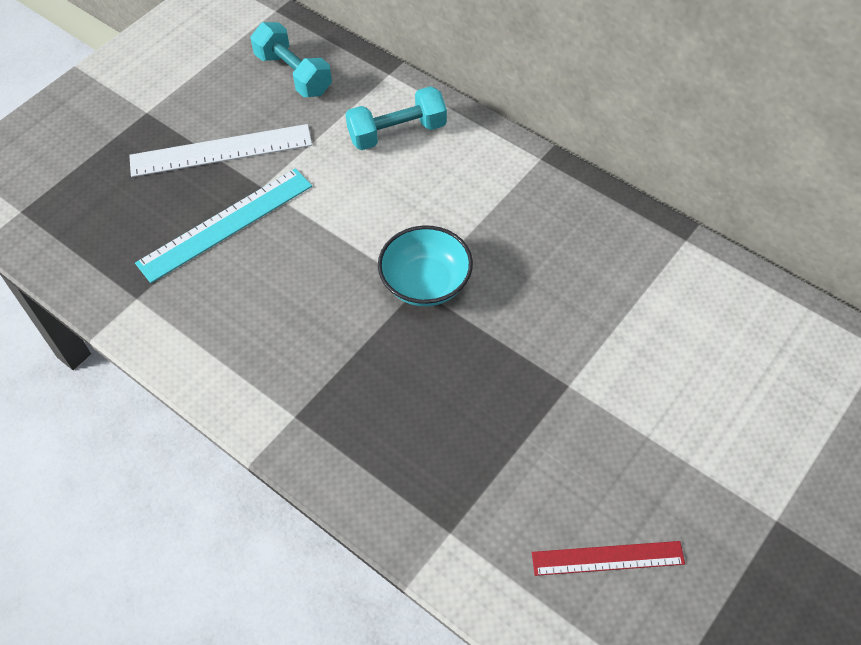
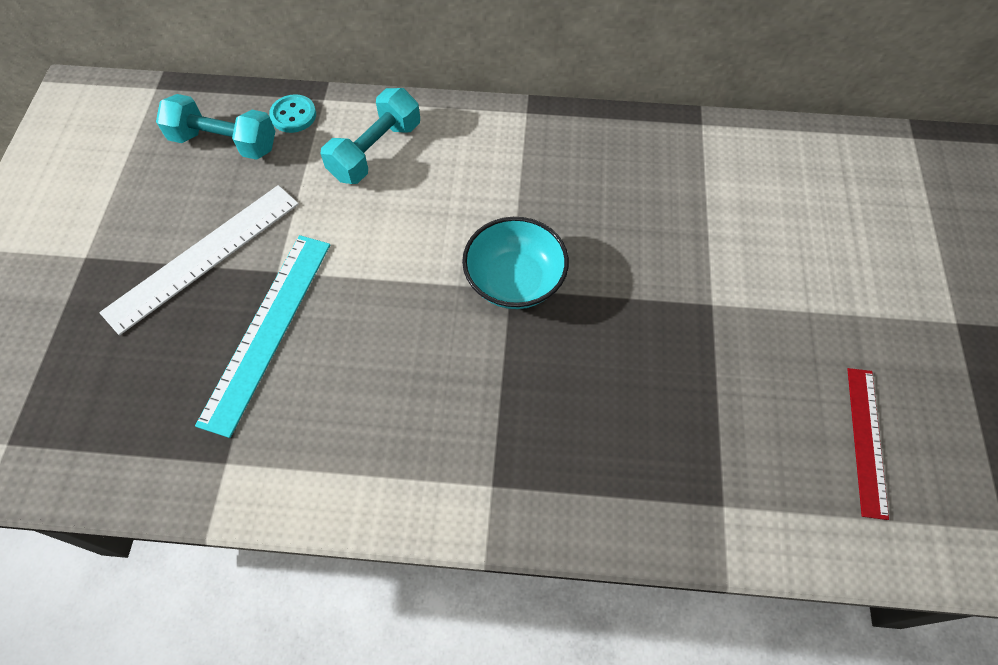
camera: 35 degrees left, 5 degrees up
(357, 76) = (293, 115): none -> turquoise button
(607, 558) = (866, 440): red ruler -> red ruler turned 45 degrees counterclockwise

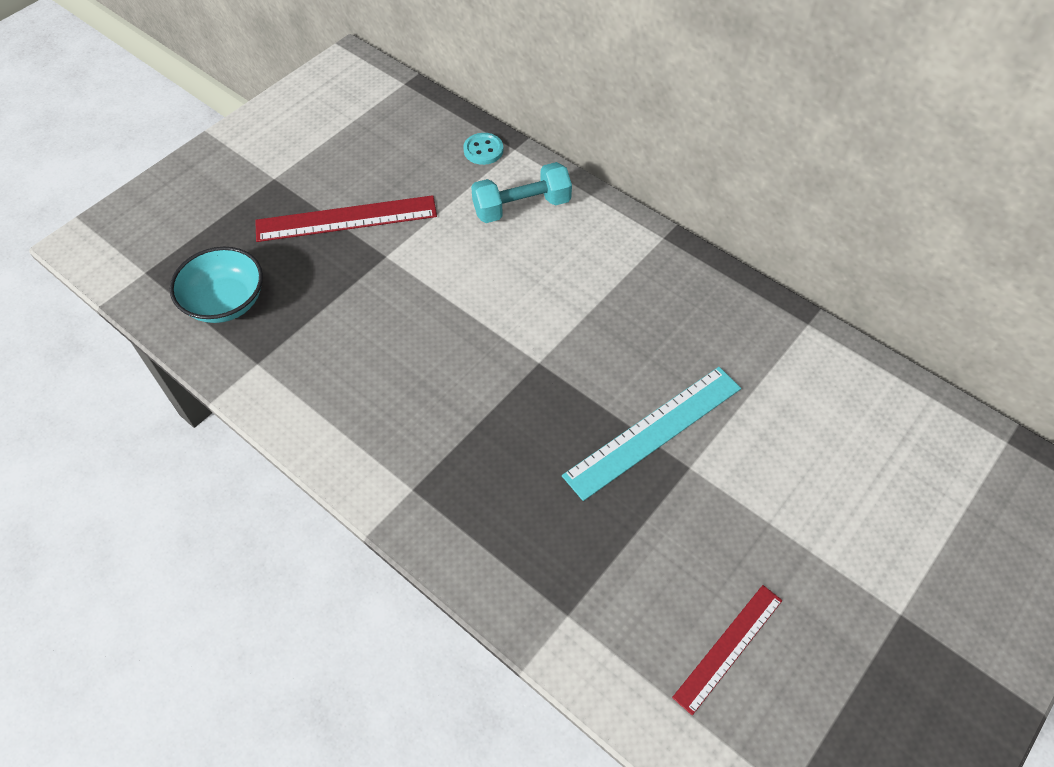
camera: 35 degrees right, 5 degrees down
(203, 256) = (346, 218): white ruler -> red ruler
(224, 143) = (420, 146): turquoise dumbbell -> none
(267, 330) = (349, 292): turquoise ruler -> turquoise ruler (654, 431)
(514, 280) = (547, 358): turquoise bowl -> turquoise bowl (226, 302)

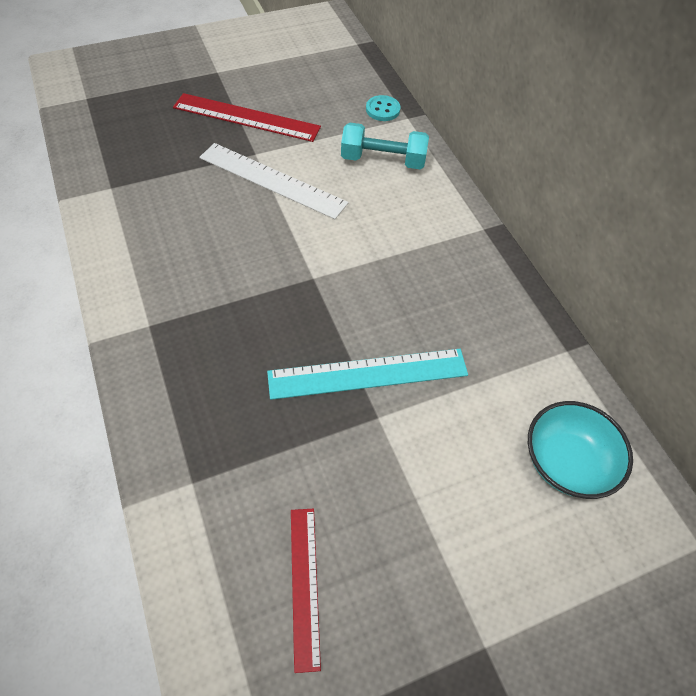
camera: 25 degrees right, 0 degrees up
(226, 302) = (122, 138): turquoise bowl -> turquoise bowl (566, 462)
(425, 278) = (272, 180): none -> white ruler
(728, 647) = (304, 585): red ruler -> red ruler turned 75 degrees counterclockwise

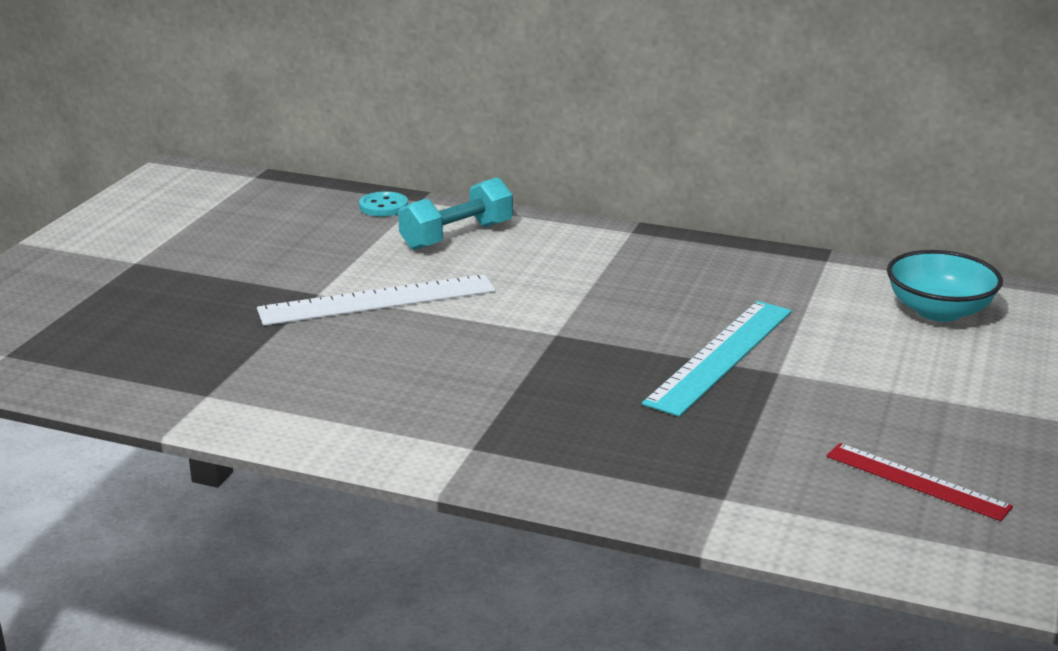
camera: 45 degrees left, 30 degrees down
(246, 117) = (249, 275): red ruler -> none

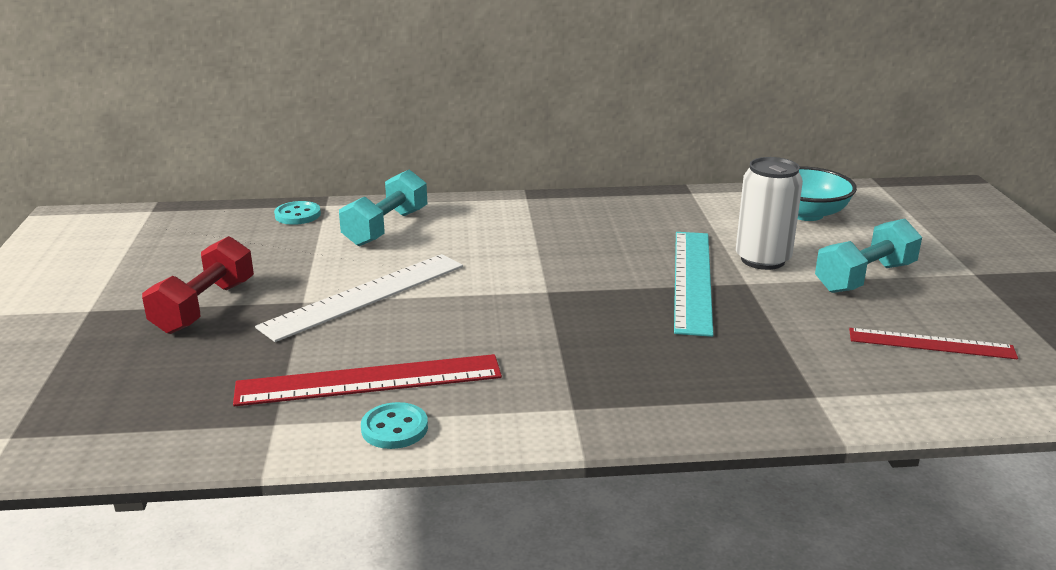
camera: 25 degrees left, 0 degrees up
(230, 280) = (204, 307): none -> red dumbbell
(300, 424) = (394, 428): none -> turquoise button
(314, 378) = (369, 380): none -> red ruler
(825, 351) = (762, 259): none -> white can
(924, 396) = (864, 278): none -> turquoise dumbbell

